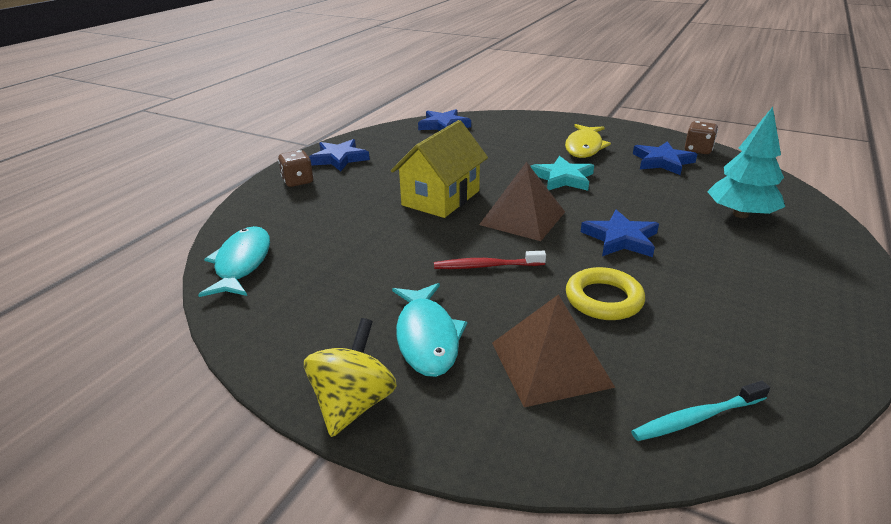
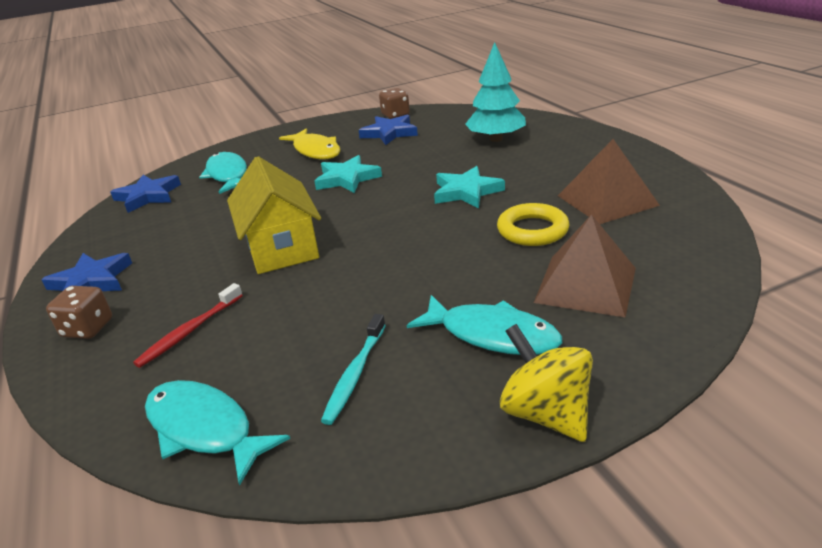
camera: 50 degrees left, 0 degrees up
(486, 266) = (425, 265): red toothbrush -> red toothbrush (189, 331)
(503, 135) = (228, 175): none -> turquoise fish
(522, 218) = (378, 220): brown pyramid -> brown pyramid (607, 200)
(620, 239) = (466, 192): blue star -> turquoise star
(696, 418) = (690, 250): turquoise toothbrush -> turquoise toothbrush (355, 374)

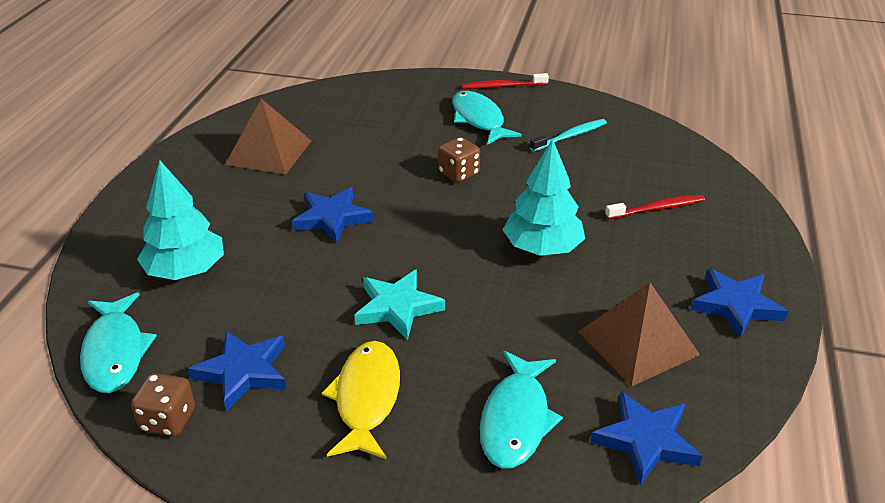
camera: 145 degrees left, 5 degrees up
(88, 328) = (739, 251): brown dice -> brown dice (458, 174)
(204, 429) = (668, 149): turquoise fish -> turquoise fish (115, 352)
(281, 247) = (542, 248): yellow house -> turquoise tree
(466, 192) = (332, 218): turquoise star -> blue star
(532, 230) = (355, 159): yellow ring -> none
(545, 413) = (502, 86): yellow spinning top -> red toothbrush
(585, 285) = (393, 116): brown pyramid -> brown pyramid (638, 343)

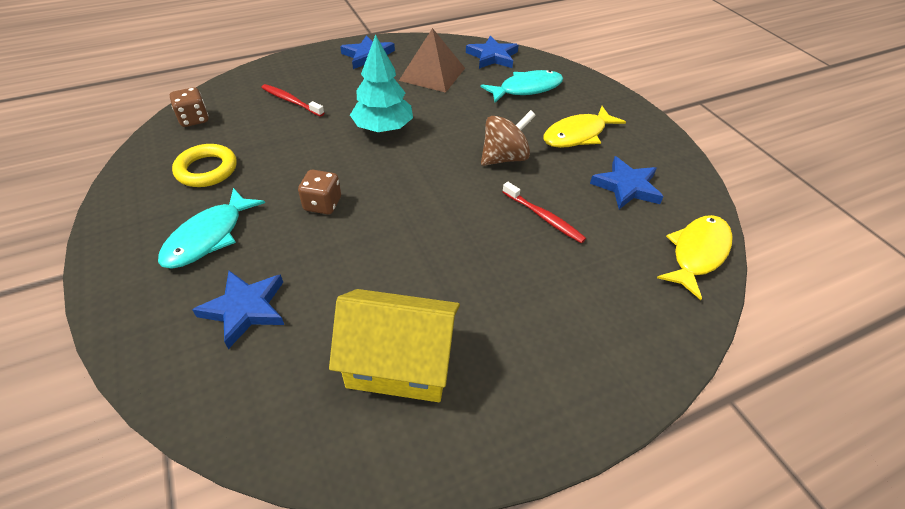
camera: 130 degrees left, 10 degrees up
(115, 352) = (697, 253): turquoise fish -> yellow fish
(168, 420) = (688, 192): brown dice -> brown dice (194, 119)
(185, 271) = (603, 281): turquoise tree -> none
(268, 152) = (400, 363): brown pyramid -> yellow house
(332, 218) = (454, 241): blue star -> blue star (245, 309)
(397, 307) = (504, 158): turquoise star -> brown spinning top
(502, 86) = (113, 254): red toothbrush -> red toothbrush (544, 217)
(570, 136) = (207, 170): turquoise toothbrush -> yellow ring

